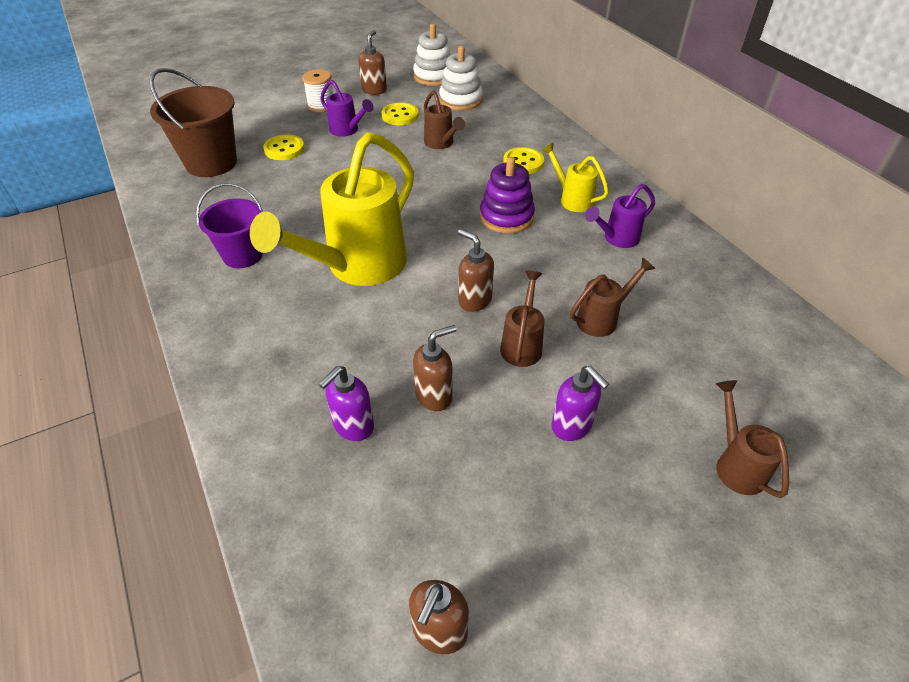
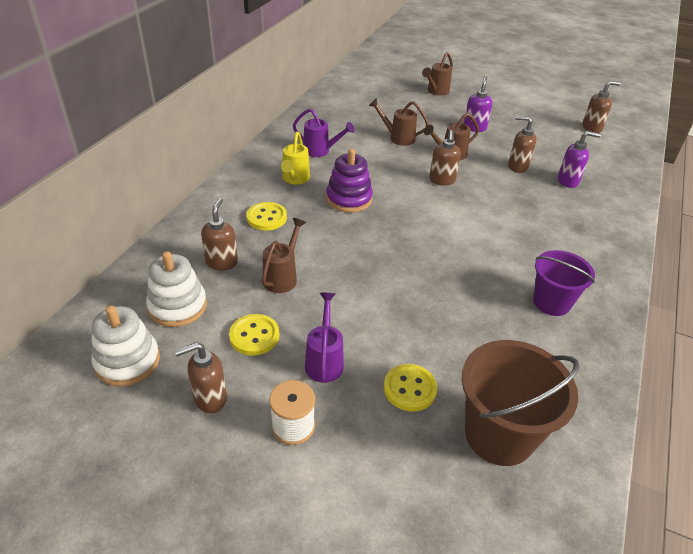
camera: 130 degrees left, 5 degrees down
(357, 267) = (481, 238): yellow watering can -> none
(487, 126) = (222, 262): none -> brown soap dispenser

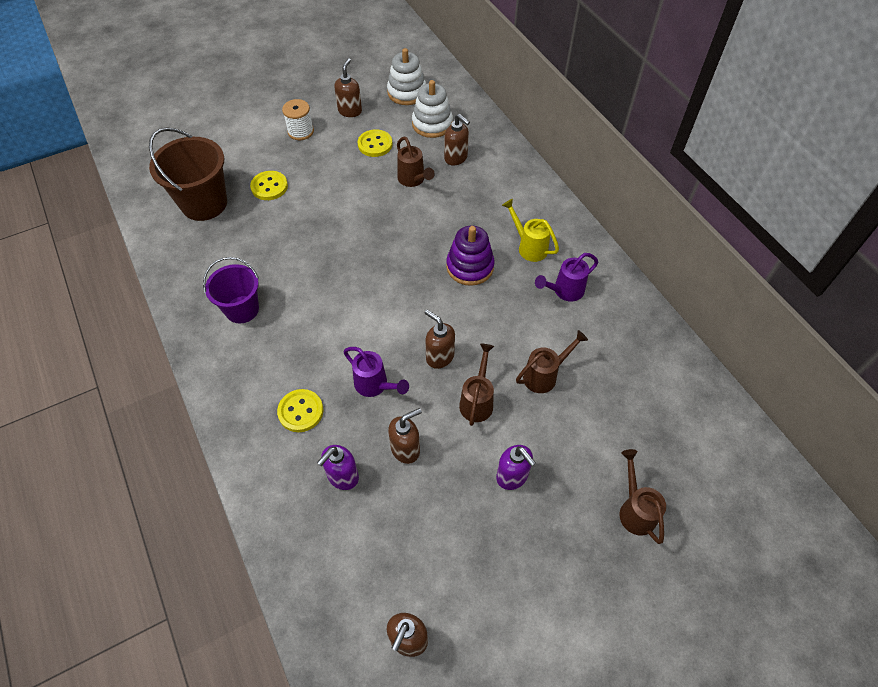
camera: 130 degrees right, 15 degrees up
(266, 217) = (487, 203): yellow button -> yellow button (300, 411)
(324, 361) = (326, 163): purple watering can -> purple watering can (375, 385)

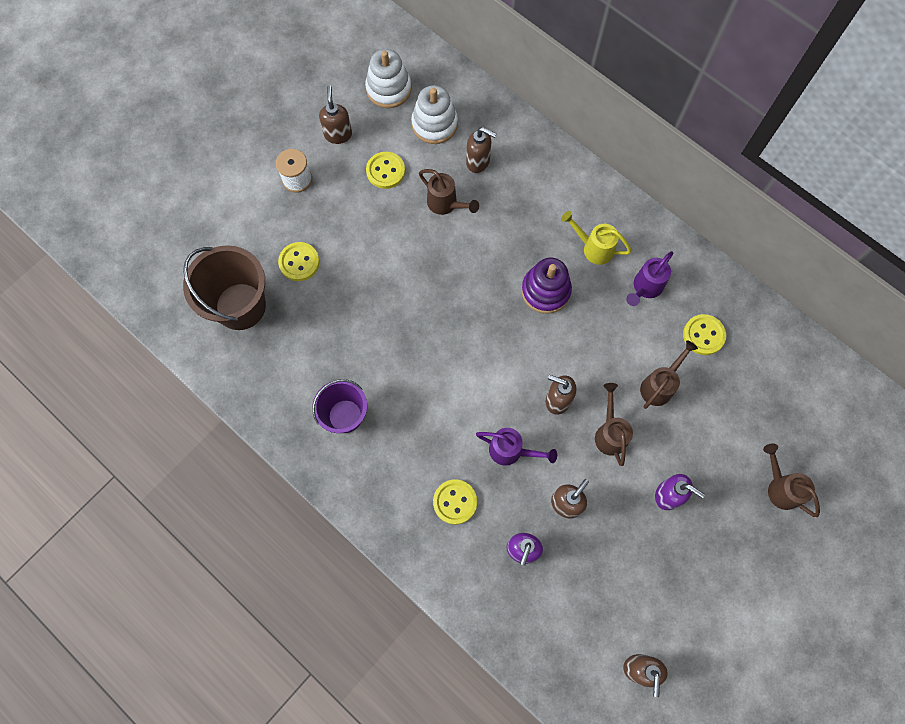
camera: 20 degrees left, 15 degrees up
(606, 346) = (703, 335): none -> yellow button

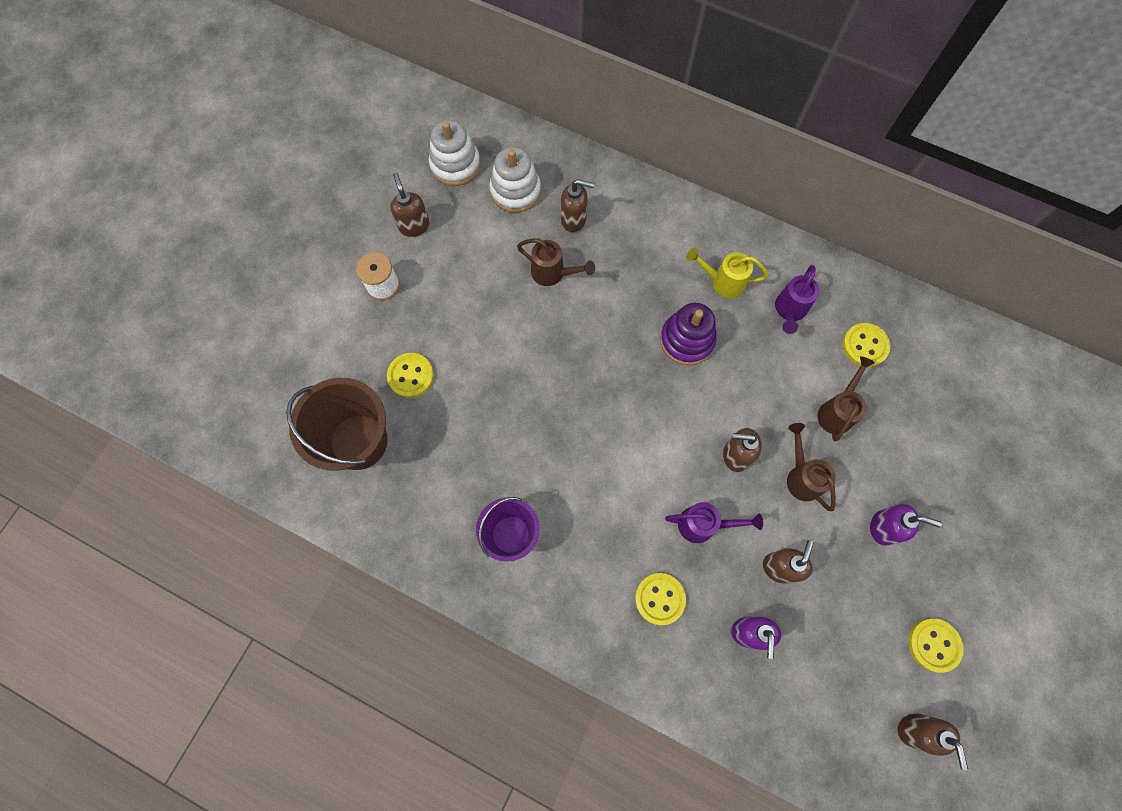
camera: 15 degrees left, 0 degrees up
(385, 171) = (477, 253): yellow button -> yellow button (934, 645)
(780, 487) = (995, 488): brown watering can -> none

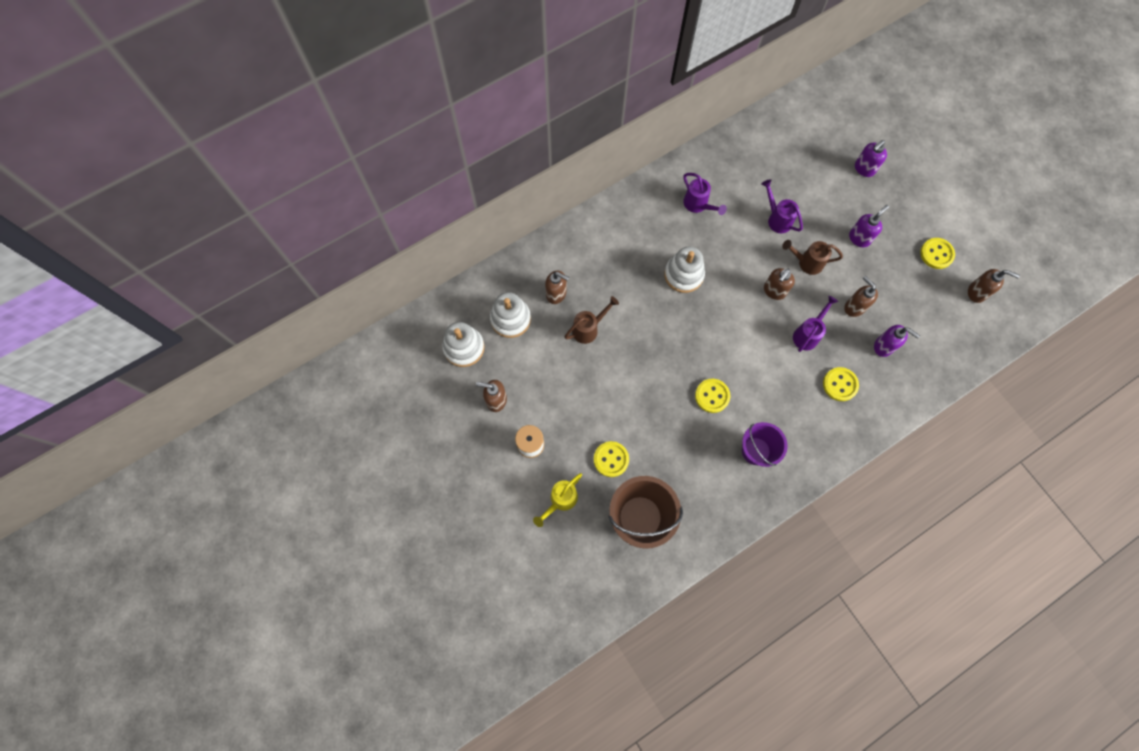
camera: 60 degrees left, 0 degrees up
(574, 220) = (556, 294): brown soap dispenser -> brown soap dispenser turned 75 degrees clockwise
(686, 340) = (683, 275): purple stacking toy -> white stacking toy
(722, 282) = (656, 231): yellow watering can -> yellow watering can (560, 500)
(837, 411) = (777, 219): brown watering can -> purple watering can
(865, 346) = (744, 178): yellow button -> yellow button (712, 396)
(990, 487) = (864, 169): none -> purple soap dispenser

